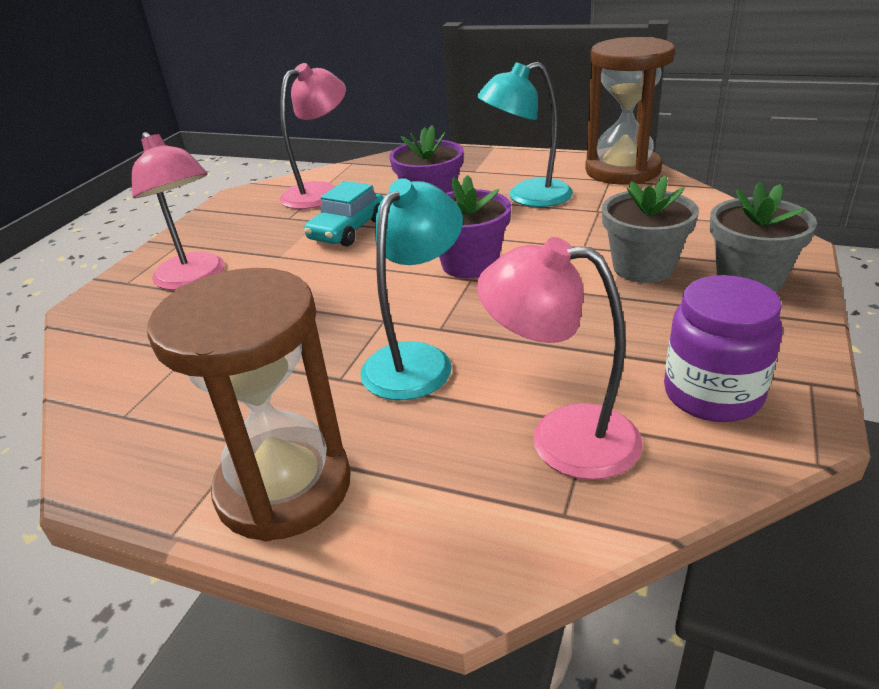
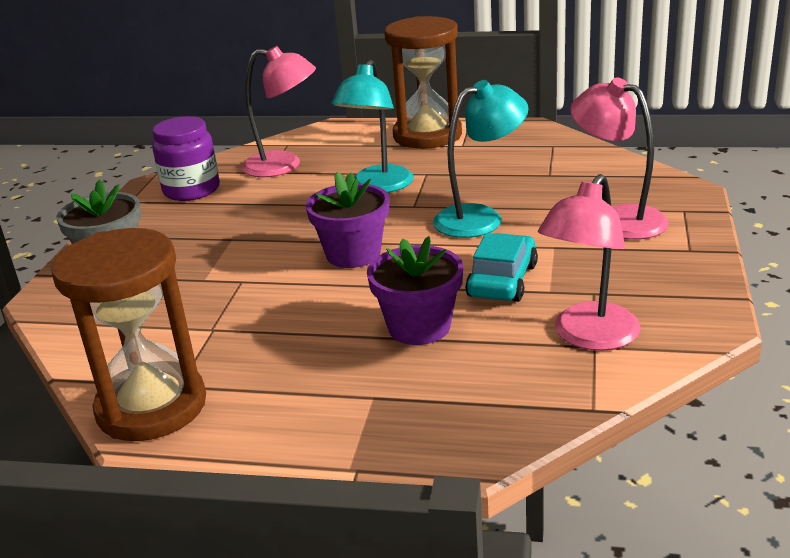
camera: 170 degrees right, 5 degrees down
(527, 197) = (294, 345): turquoise lamp -> turquoise lamp (480, 218)
(643, 267) = (194, 264): grey flower pot -> none

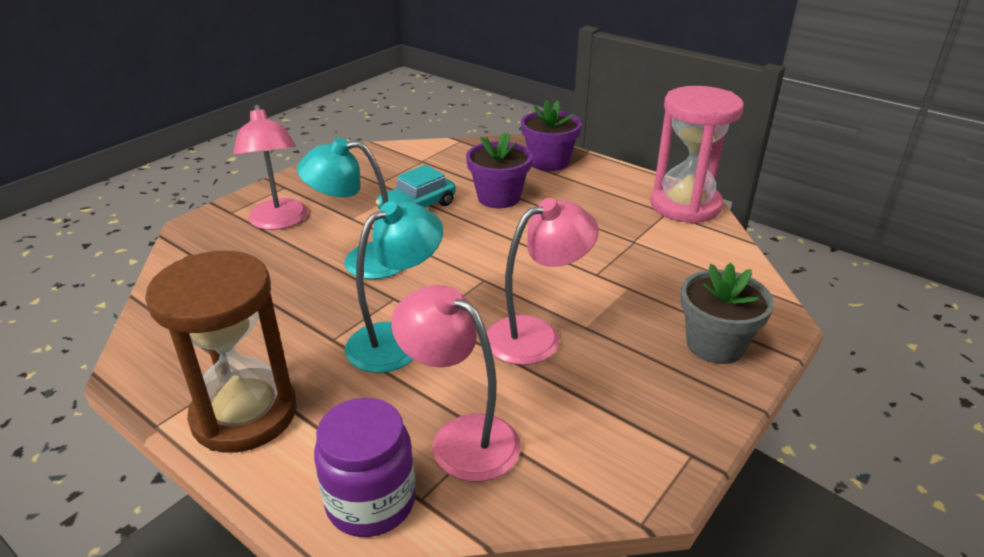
camera: 155 degrees left, 5 degrees up
(152, 407) = (685, 205): brown hourglass -> pink hourglass
(191, 190) = (602, 439): purple jar -> purple jar (371, 502)
(353, 254) = (492, 265): purple flower pot -> purple flower pot (549, 162)
(589, 337) = (417, 164): pink lamp -> pink lamp (536, 335)

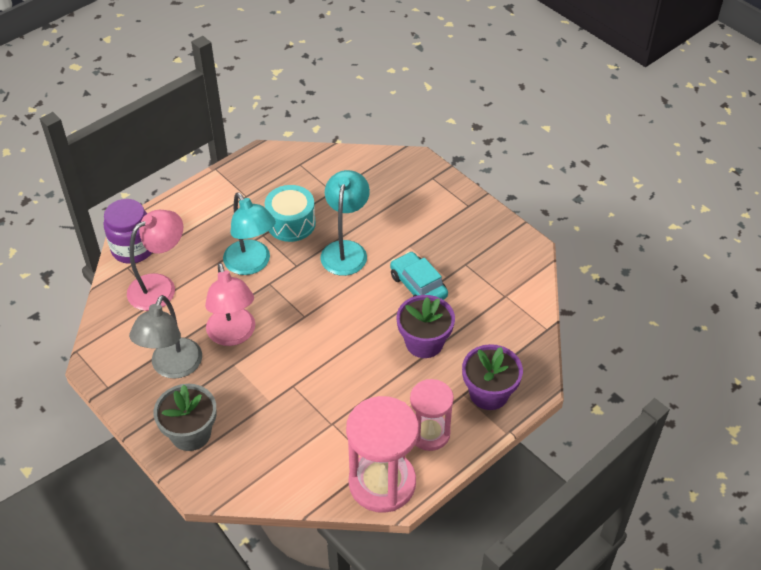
camera: 100 degrees right, 15 degrees up
(244, 414) = (211, 200): brown hourglass -> none
(279, 222) = (411, 205): pink lamp -> none
(308, 314) = (291, 223): none -> turquoise drum
(612, 186) = (429, 433): none -> pink hourglass
(618, 385) = (173, 367): none -> grey lamp

